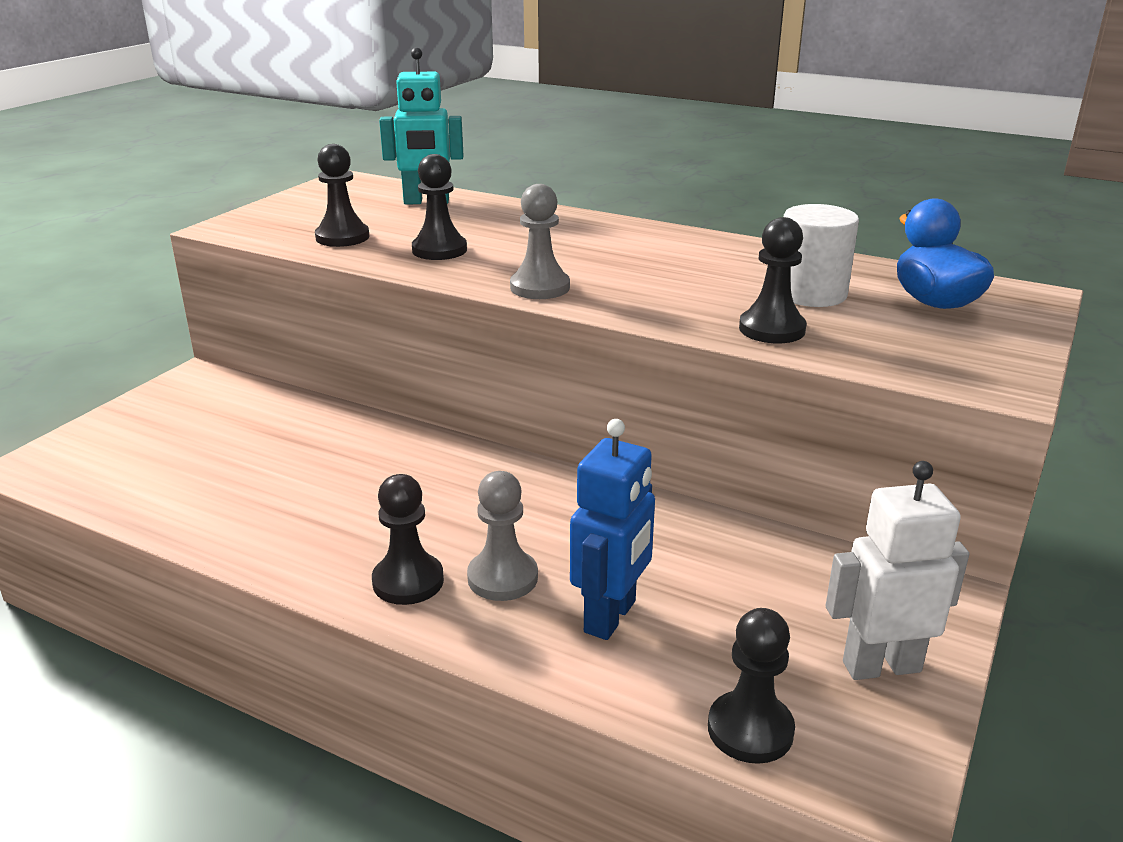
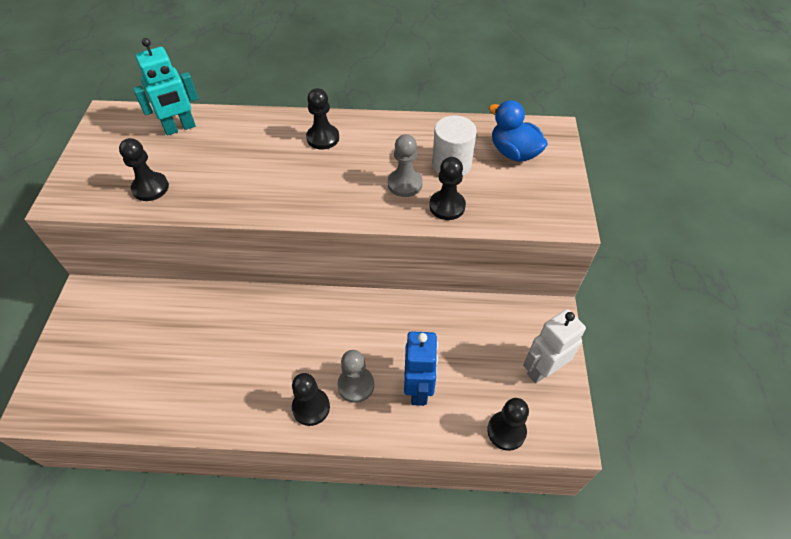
camera: 25 degrees left, 25 degrees up
(439, 250) = (222, 183): black pawn -> black pawn (323, 138)
(540, 287) = (305, 205): grey pawn -> grey pawn (405, 184)

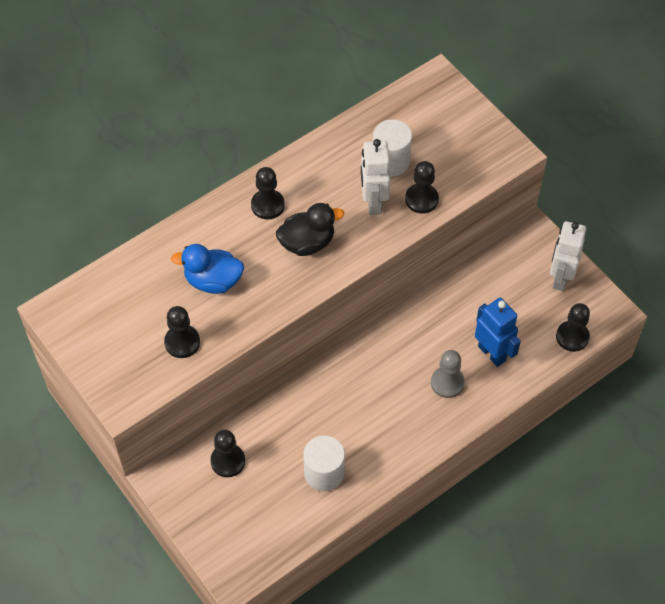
camera: 40 degrees left, 5 degrees up
(180, 128) = (136, 278): turquoise robot -> none
(186, 381) = (324, 473): none -> white cylinder
(311, 407) = (432, 420): black pawn -> black pawn (228, 461)
(320, 180) = (307, 243): none -> black duck
(405, 184) = (373, 202): grey pawn -> white robot
(513, 153) = (426, 119): blue duck -> blue duck (213, 281)

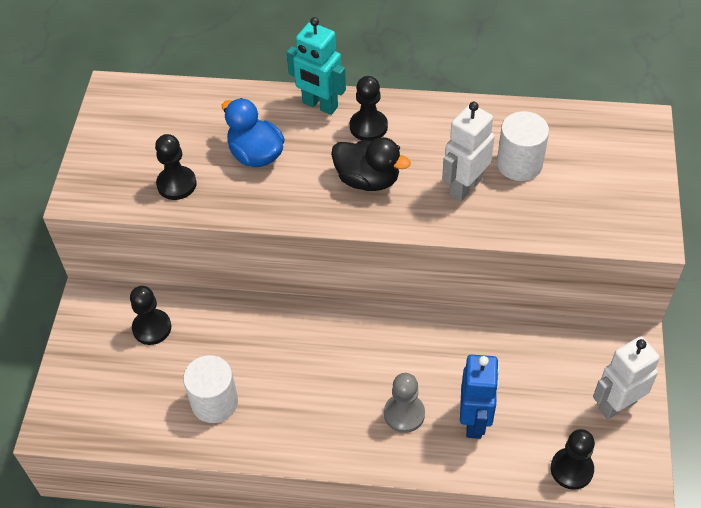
camera: 45 degrees right, 5 degrees down
(217, 213) = (319, 105): none -> turquoise robot
(421, 199) = (513, 215): black pawn -> none

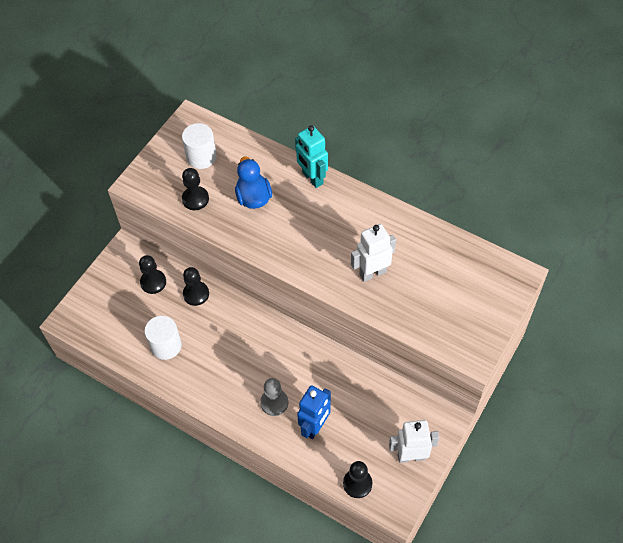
camera: 25 degrees right, 5 degrees up
(367, 180) = (313, 243): black duck -> none
(368, 127) = (335, 206): black pawn -> black pawn (196, 294)
(519, 164) = (418, 271): white cylinder -> white cylinder (201, 157)

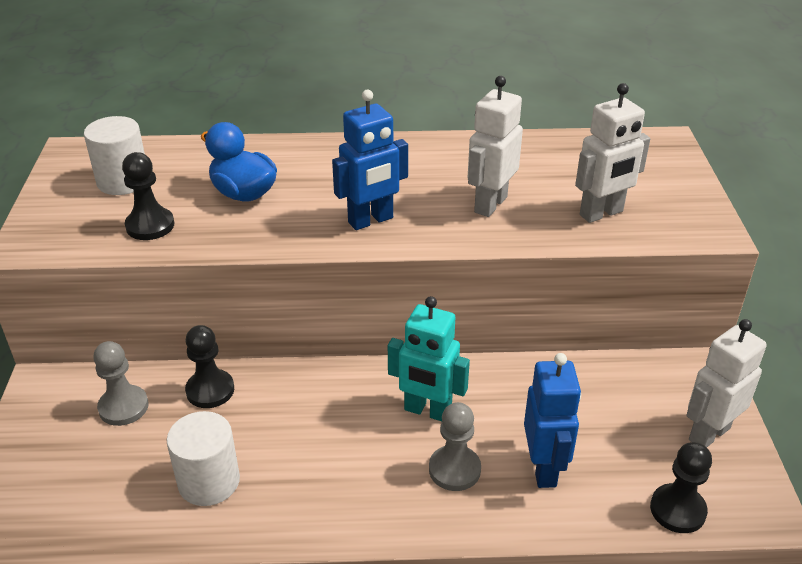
camera: 35 degrees left, 20 degrees down
(153, 282) = (123, 407): black pawn -> grey pawn
(302, 252) = (371, 220): none -> blue robot
(312, 178) = (312, 148): turquoise robot -> turquoise robot (427, 411)
(426, 311) = (601, 213): none -> white robot

